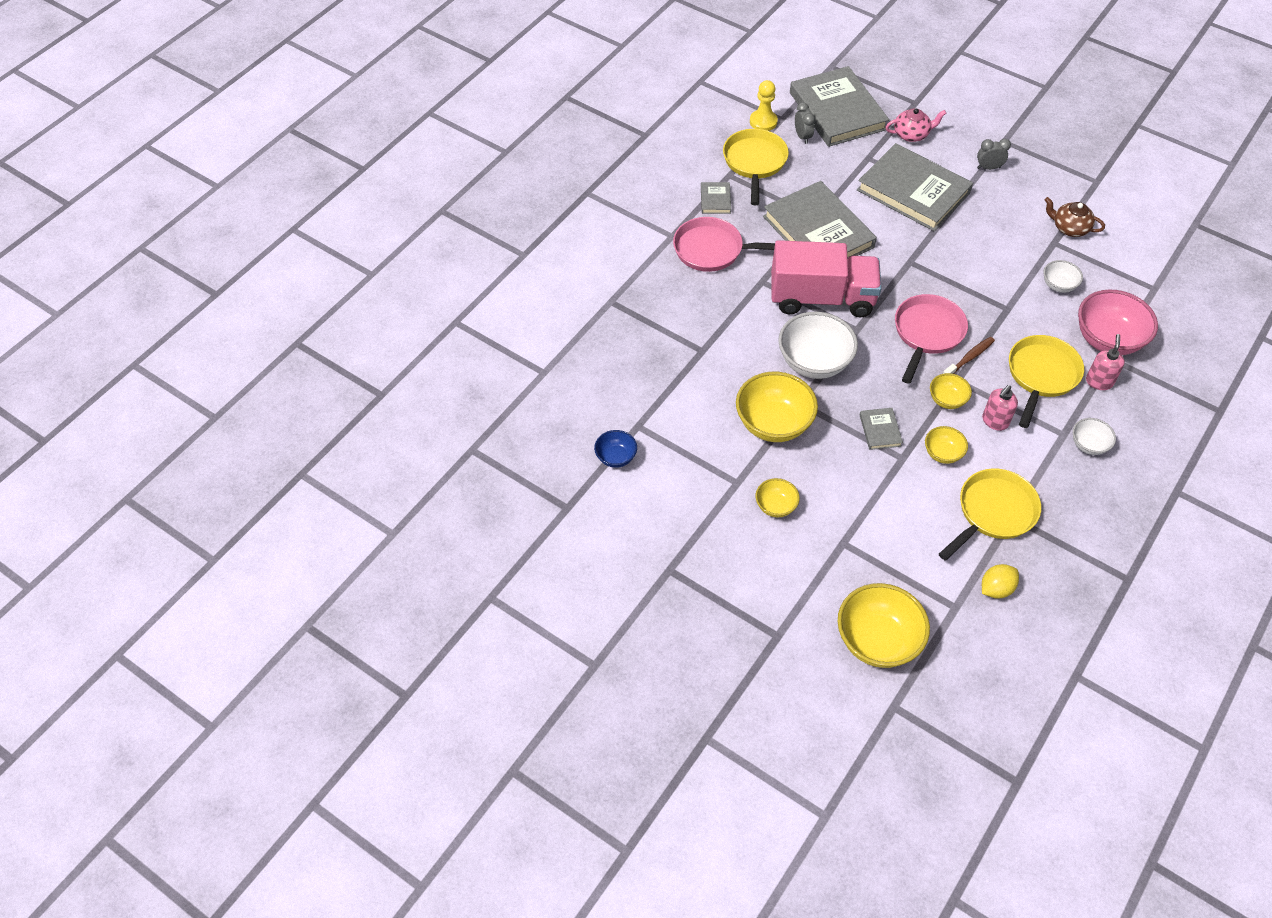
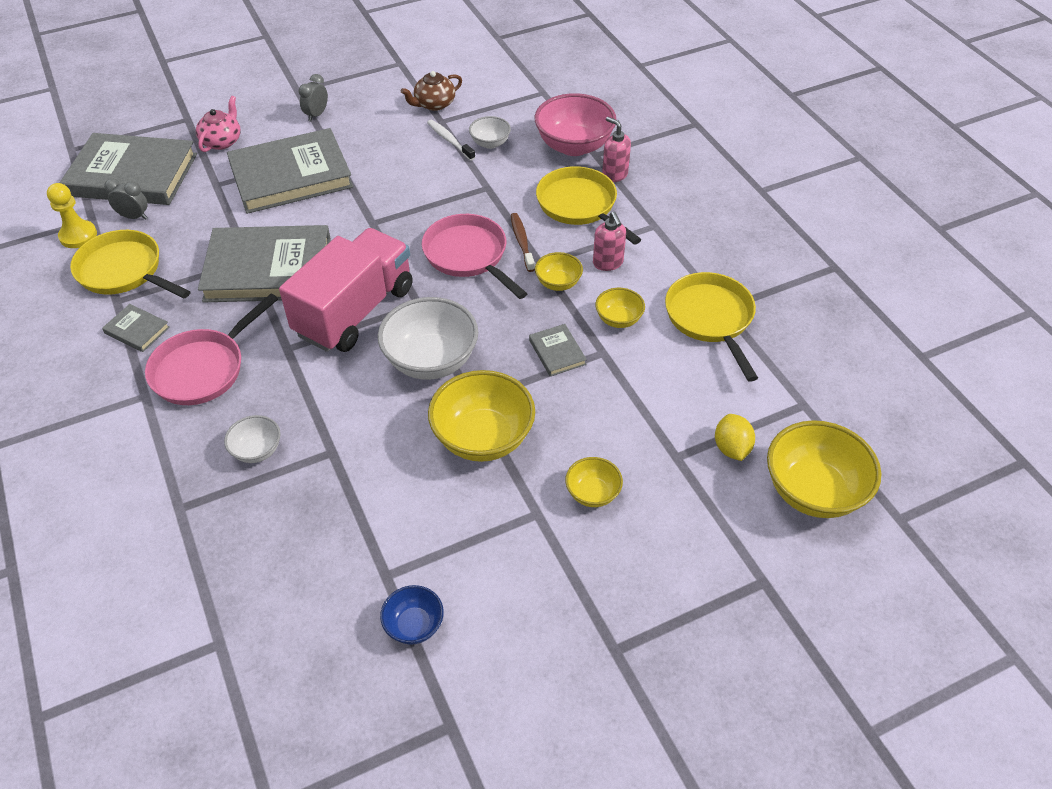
camera: 60 degrees left, 5 degrees down
(880, 430) = (557, 352): grey book -> grey book turned 45 degrees clockwise
(996, 589) = (798, 363): yellow lemon -> yellow lemon (731, 448)
(1037, 259) = (449, 140): none -> white toothbrush
(1088, 445) = (677, 216): white bowl -> white bowl (257, 450)

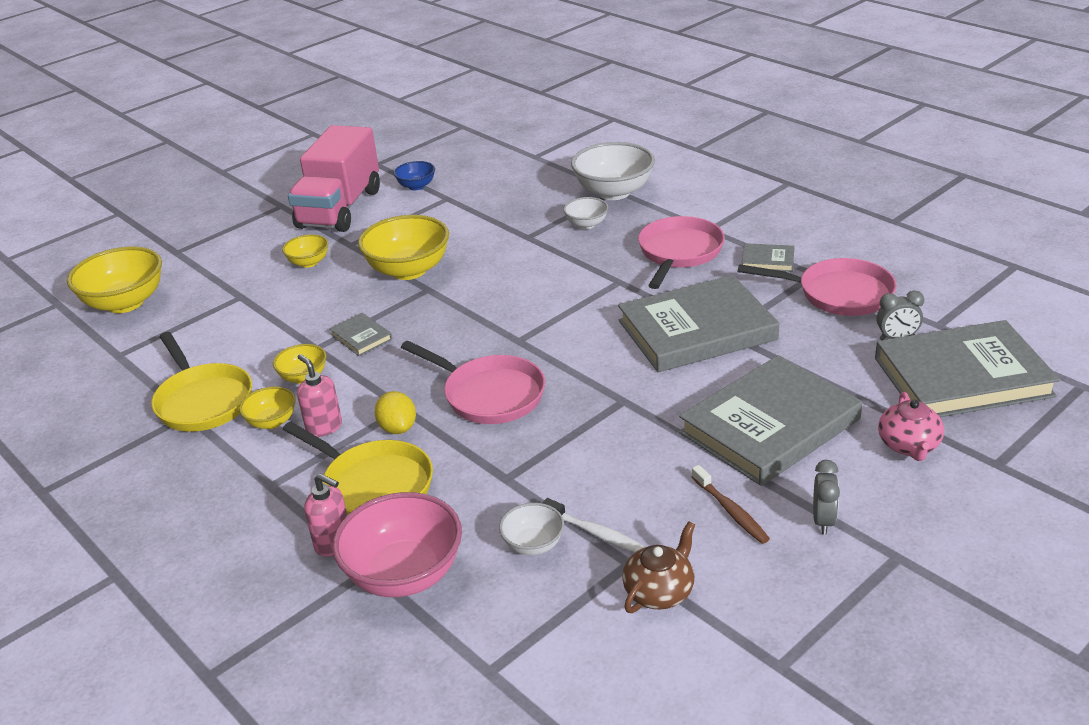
camera: 165 degrees right, 15 degrees down
(78, 236) = (929, 308): yellow pawn -> none
(124, 271) = (838, 294): yellow pan -> pink pan
(355, 311) = (578, 320): pink truck -> pink truck (340, 208)
(431, 360) = (480, 304): white bowl -> white bowl (614, 192)
(522, 242) = (433, 424): brown toothbrush -> brown toothbrush (731, 511)
(558, 283) = (377, 393): yellow bowl -> yellow bowl (272, 422)
(731, 448) = (191, 312): yellow lemon -> yellow lemon (398, 428)

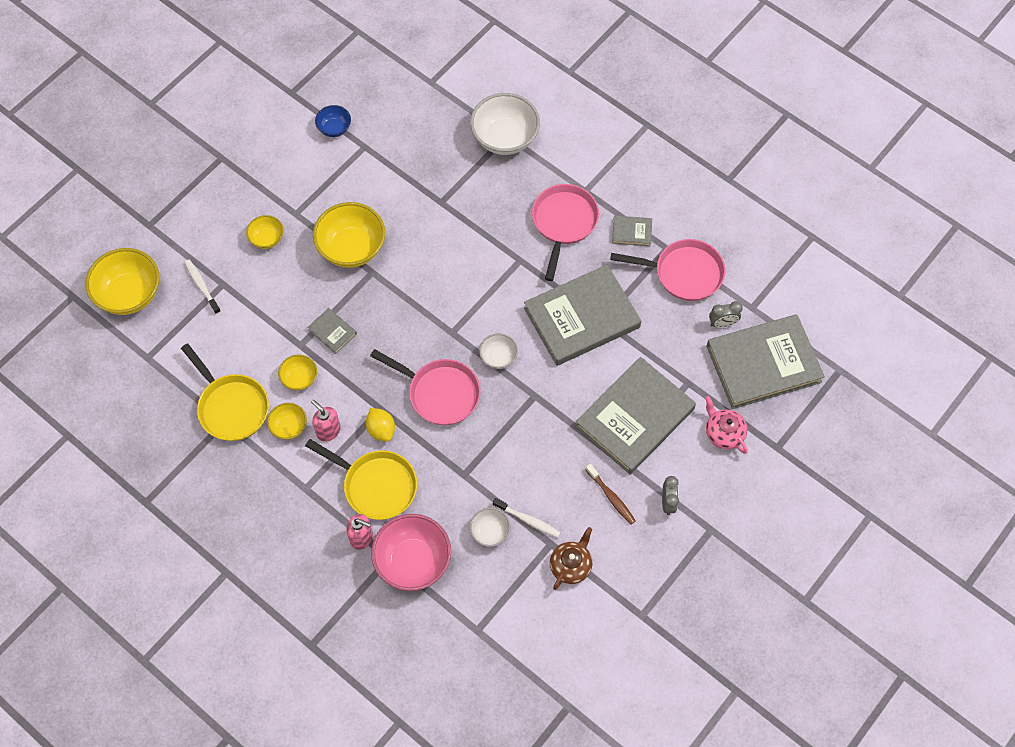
camera: 10 degrees left, 30 degrees up
(214, 297) = (202, 286): none -> white toothbrush
(340, 208) = (274, 162): pink truck -> none
(586, 224) = (487, 185): white bowl -> white bowl (498, 357)
(909, 445) = (723, 433): pink teapot -> pink teapot turned 150 degrees clockwise

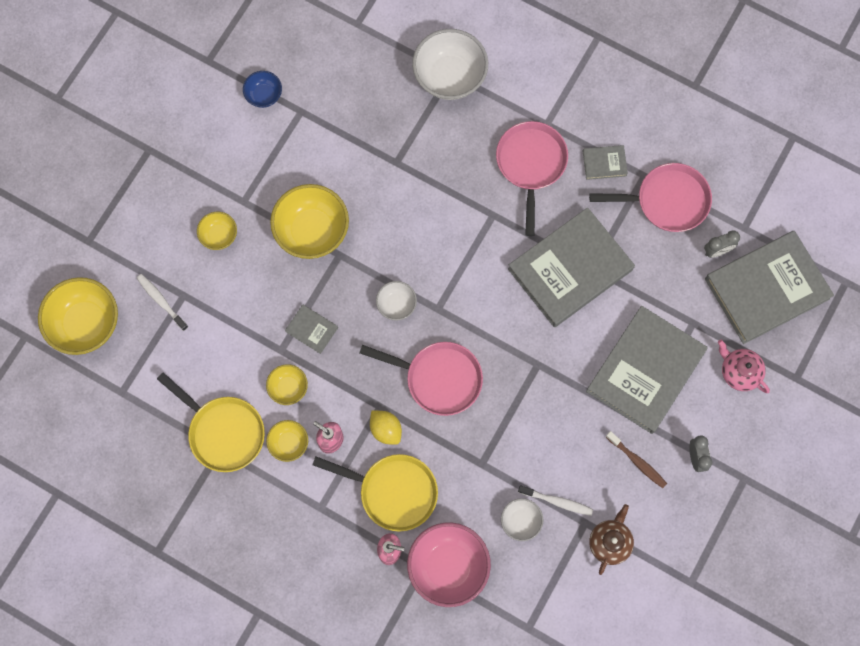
camera: 10 degrees left, 10 degrees up
(498, 357) = (492, 328): white bowl -> white bowl (396, 305)

